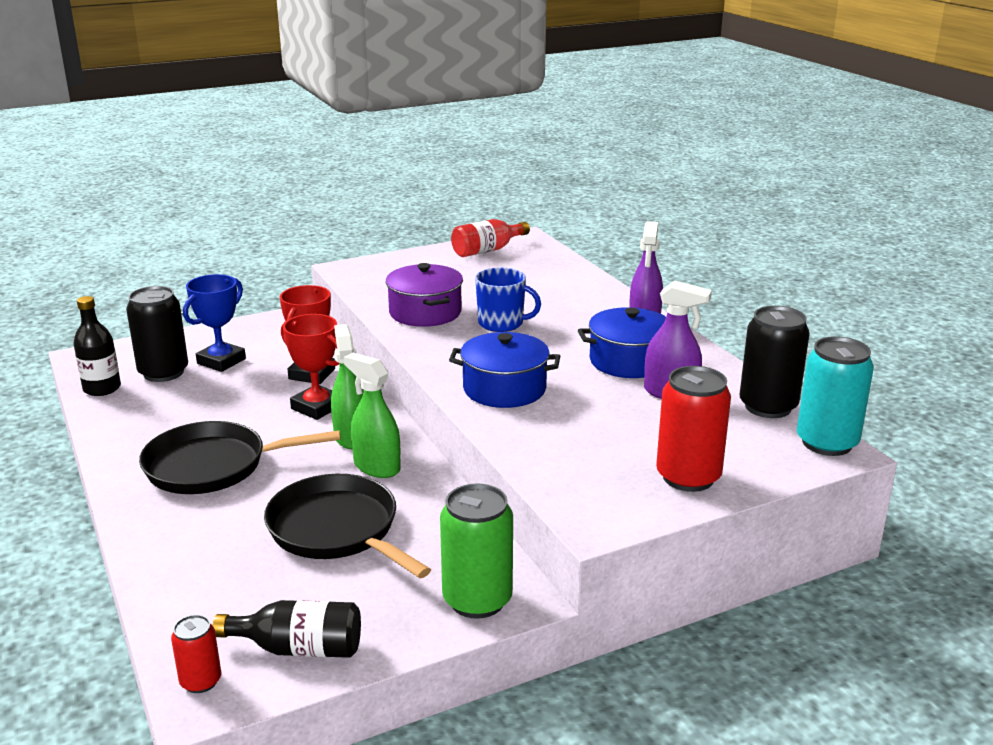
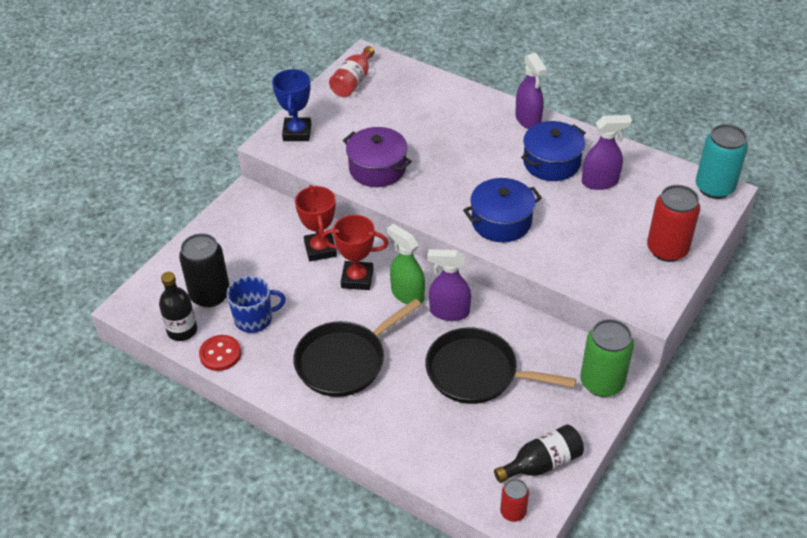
camera: 30 degrees left, 20 degrees up
(108, 417) = (220, 354): none -> red button
(221, 361) = (240, 265): blue trophy -> blue trophy (297, 132)
(376, 467) = (449, 312): green spray bottle -> purple spray bottle
(502, 323) = (439, 158): blue mug -> blue mug (254, 319)
(768, 406) = (661, 170): black can -> none

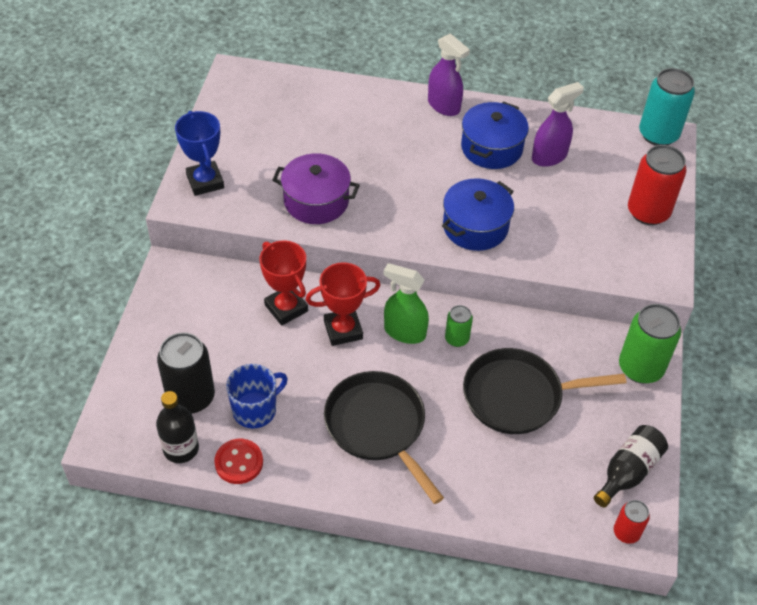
camera: 25 degrees left, 5 degrees up
(345, 361) = (378, 427): black pan -> black pan turned 120 degrees clockwise
(353, 82) = (236, 106): red bottle -> none
(449, 312) = (457, 339): purple spray bottle -> green can

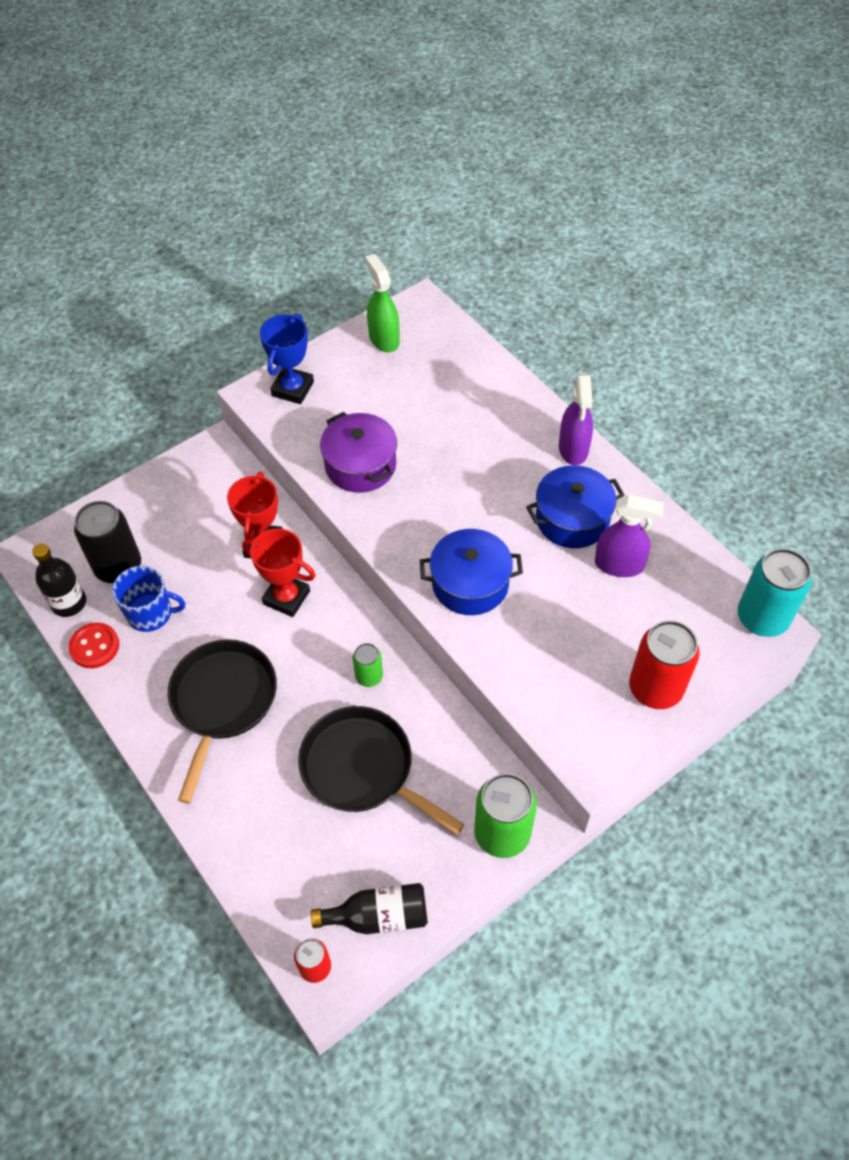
camera: 45 degrees right, 5 degrees up
(404, 332) = (332, 637): green spray bottle -> green spray bottle (384, 339)

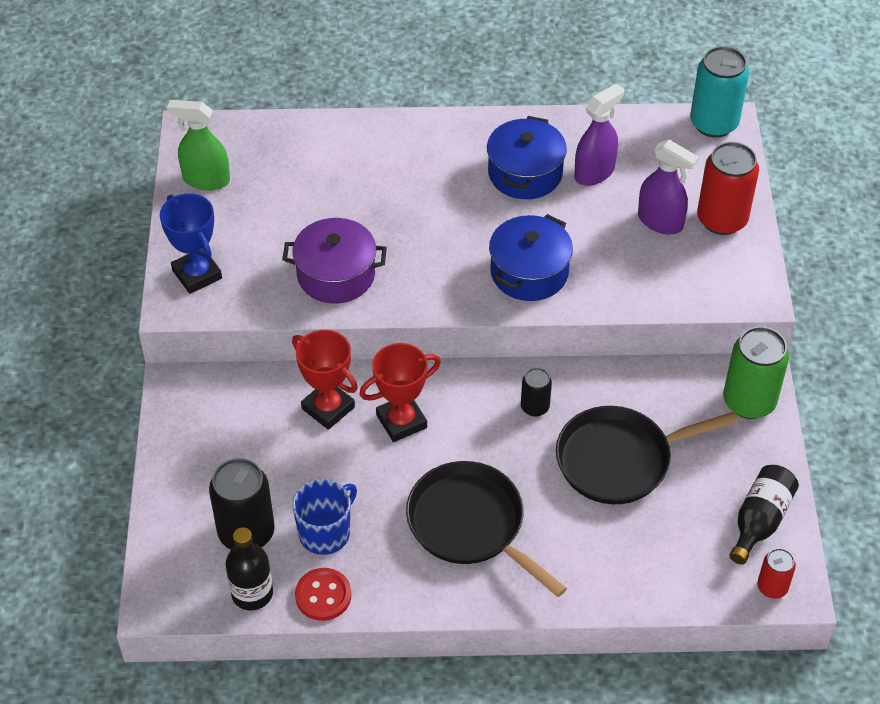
camera: 55 degrees left, 5 degrees down
(369, 676) = (535, 407): green can -> black can
(573, 449) = (456, 131): purple spray bottle -> purple spray bottle (660, 221)

